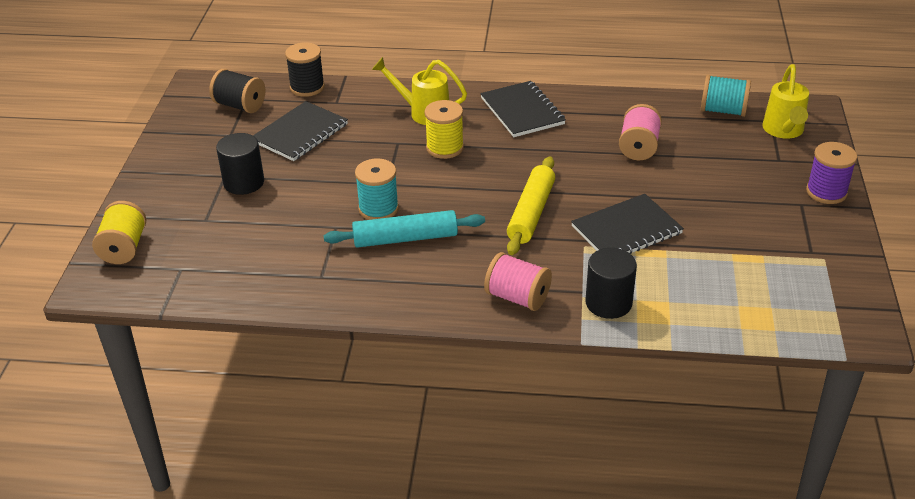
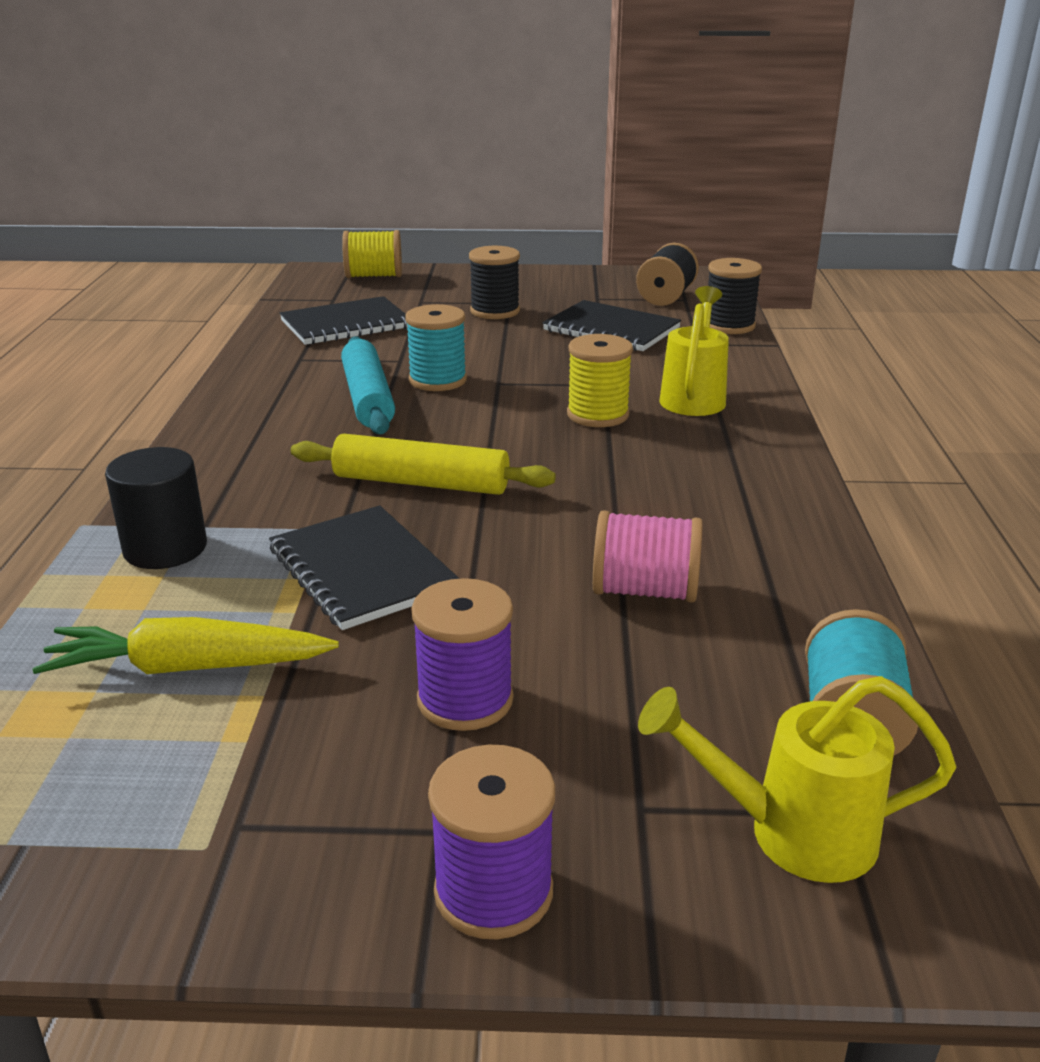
camera: 85 degrees right, 10 degrees down
(244, 182) = (495, 311): black cylinder -> black spool
(517, 297) = (210, 475): pink spool -> none
(522, 111) = (733, 472): black notebook -> black notebook (346, 324)
(716, 278) = (188, 668): none -> yellow carrot
(726, 198) = (465, 700): none -> purple spool

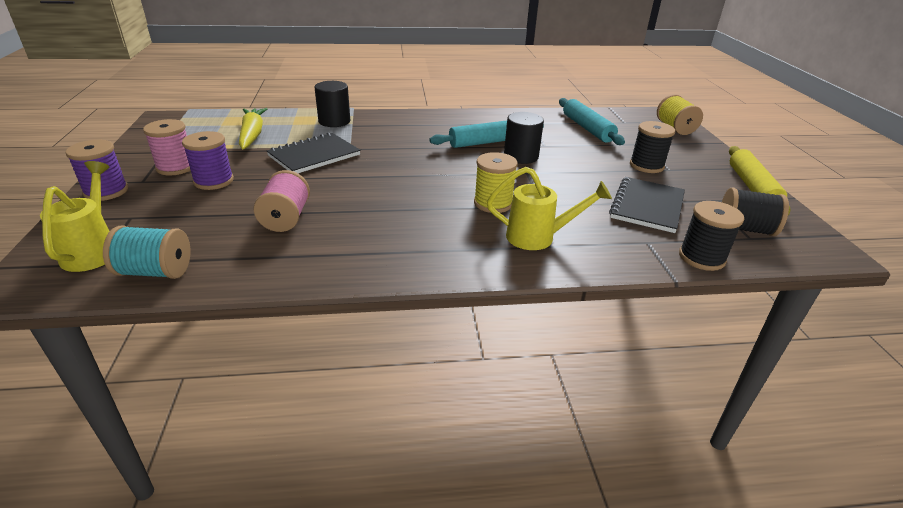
camera: 80 degrees right, 5 degrees up
(346, 324) = (587, 128): black notebook -> turquoise rolling pin
(364, 779) = (176, 167): none -> pink spool
(421, 483) = (394, 161): yellow rolling pin -> yellow rolling pin (752, 187)
(437, 380) = (521, 156): turquoise spool -> black cylinder

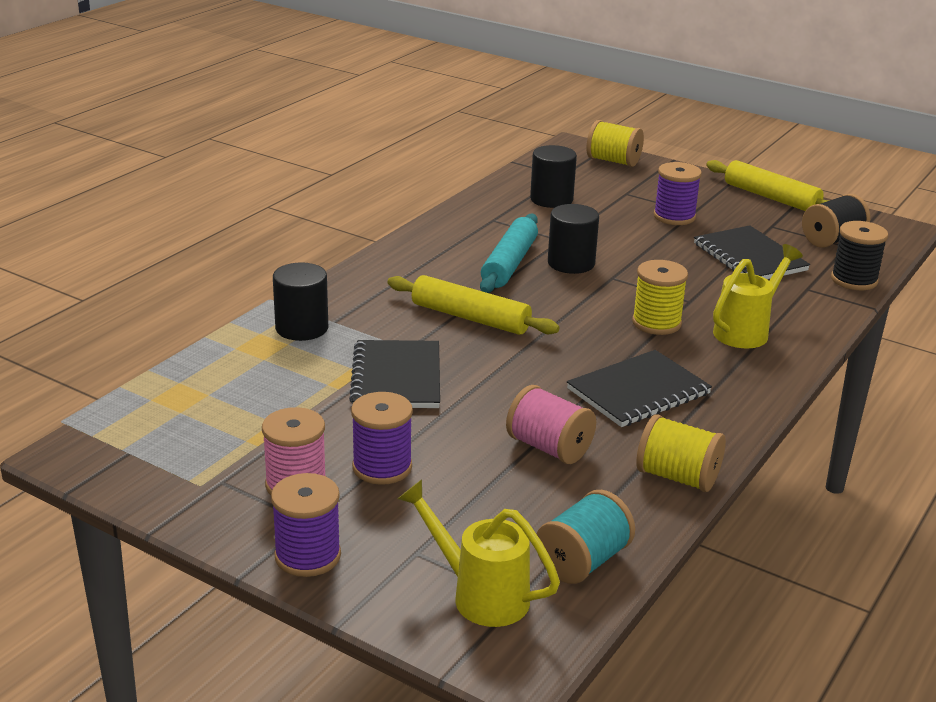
camera: 50 degrees left, 5 degrees down
(252, 135) = (260, 399): yellow carrot -> none
(296, 273) = (677, 477): none -> yellow spool
(393, 225) = (638, 391): none -> black notebook
(408, 152) = (470, 317): none -> yellow rolling pin
(587, 128) = (551, 199): turquoise rolling pin -> black cylinder
(646, 166) = (674, 217): black spool -> purple spool

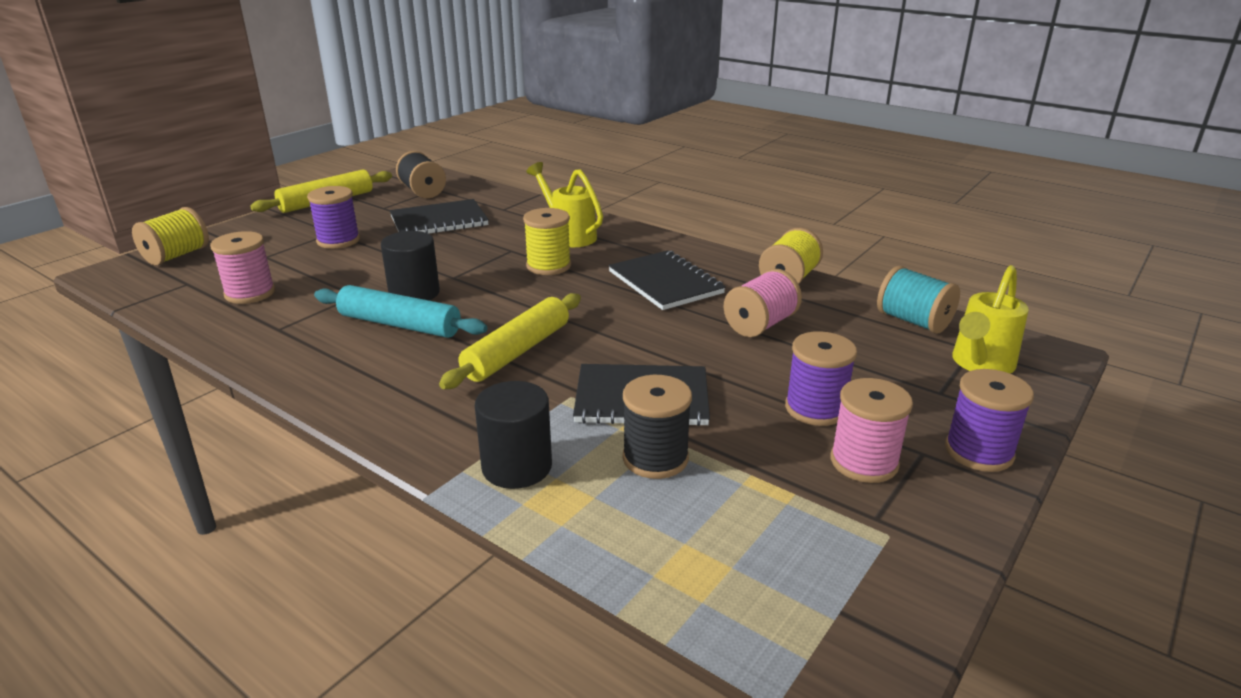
camera: 85 degrees left, 0 degrees up
(551, 199) = (250, 293): black cylinder -> pink spool
(854, 280) = (495, 193): black spool -> black spool (655, 458)

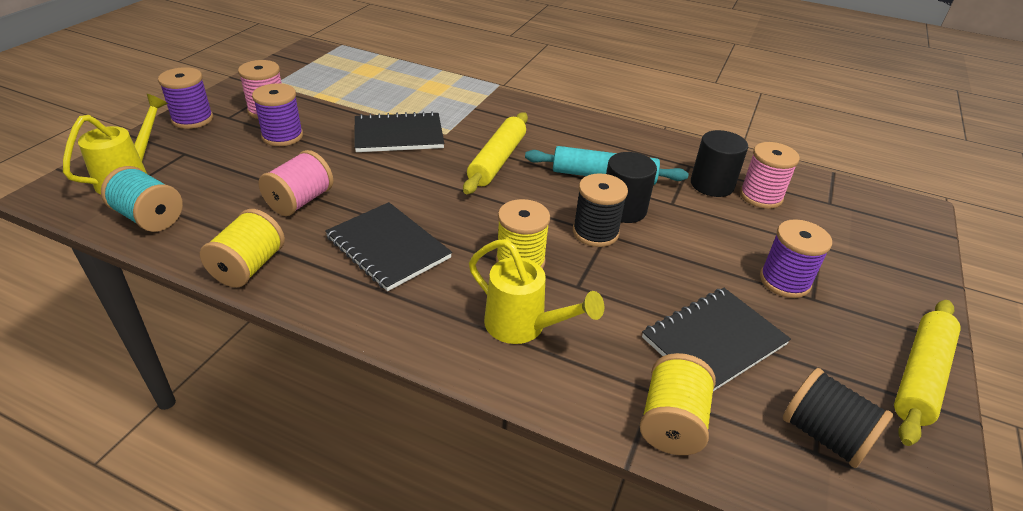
camera: 165 degrees right, 10 degrees up
(176, 256) = (902, 237): yellow spool -> yellow spool (671, 422)
(517, 467) = (461, 97): black cylinder -> black cylinder (712, 185)
(655, 458) = (387, 105): black spool -> black spool (595, 232)

